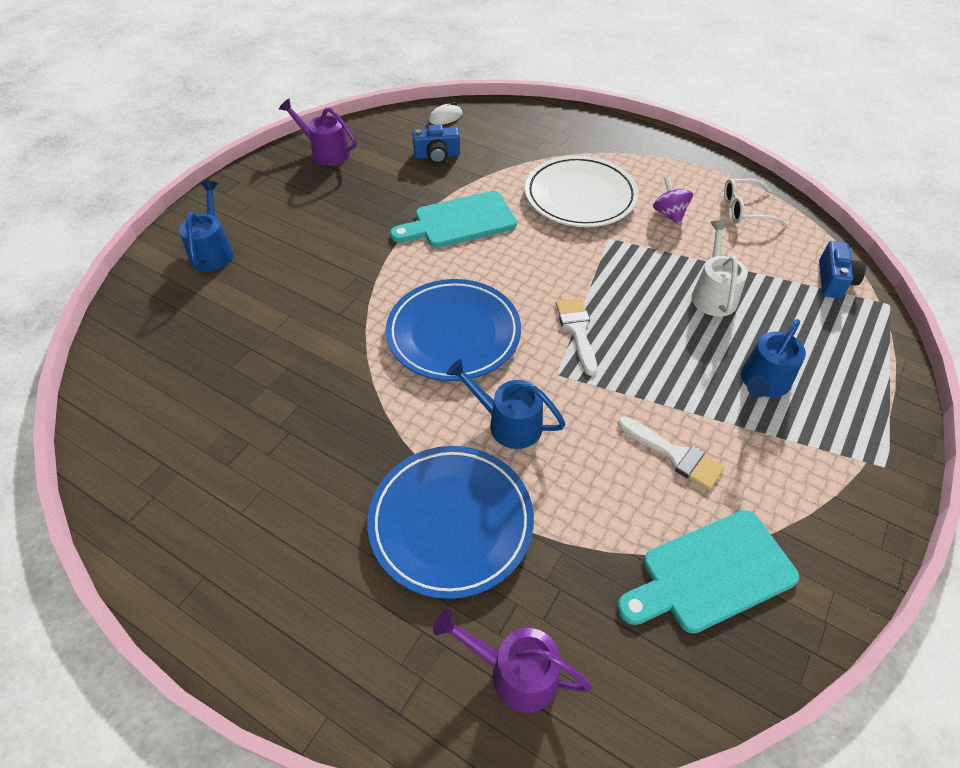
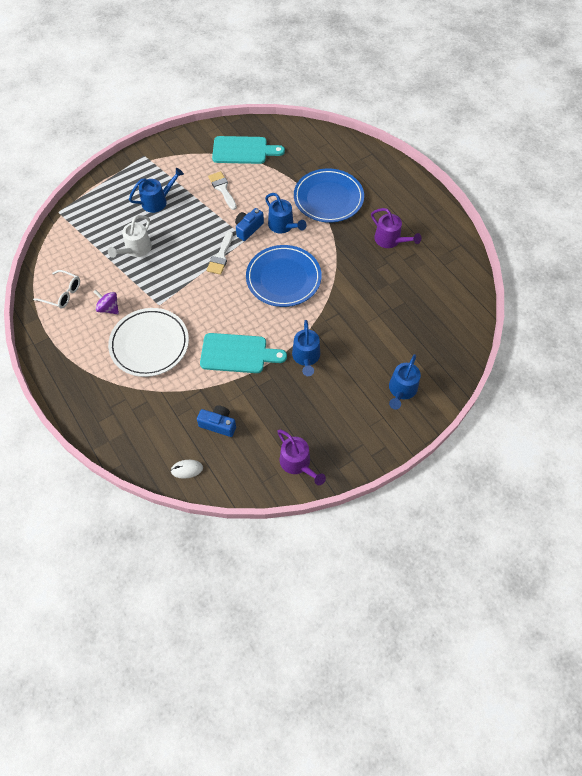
camera: 155 degrees left, 10 degrees up
(363, 245) = (306, 357): none -> blue watering can
(514, 672) = (329, 150): purple watering can -> purple watering can (390, 240)
(669, 214) = (109, 308): purple spinning top -> purple spinning top turned 120 degrees clockwise
(834, 280) = (68, 233): blue camera -> blue camera (248, 228)

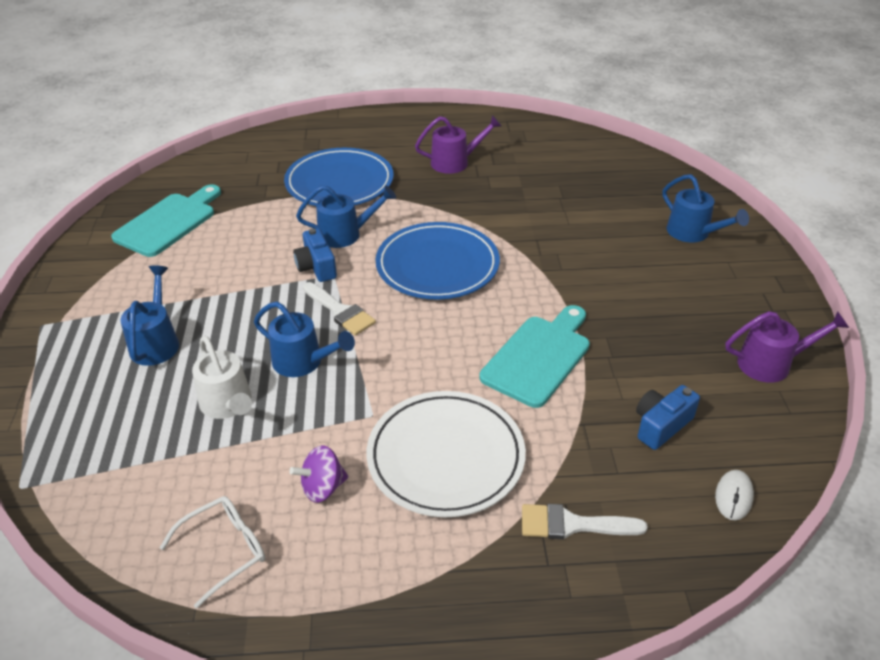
camera: 60 degrees left, 20 degrees down
(222, 189) = (214, 265): white brush -> white brush (572, 524)
(306, 357) = (591, 292): blue watering can -> blue watering can (304, 362)

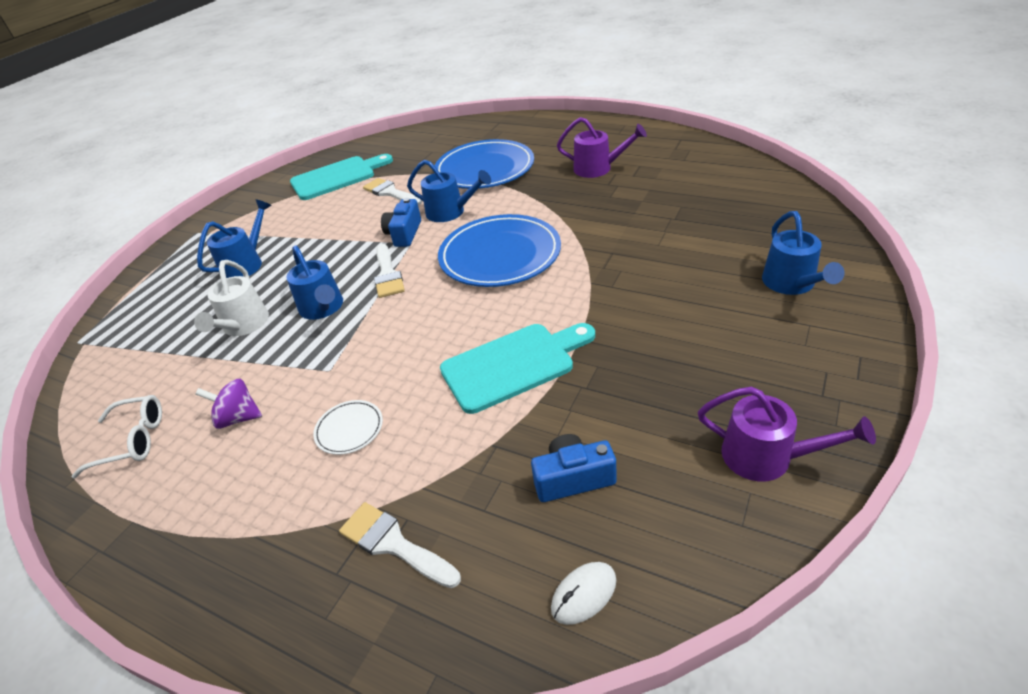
camera: 35 degrees right, 0 degrees up
(255, 227) = (390, 192): none -> white brush
(446, 457) = (349, 429): white plate -> white plate, size x0.43

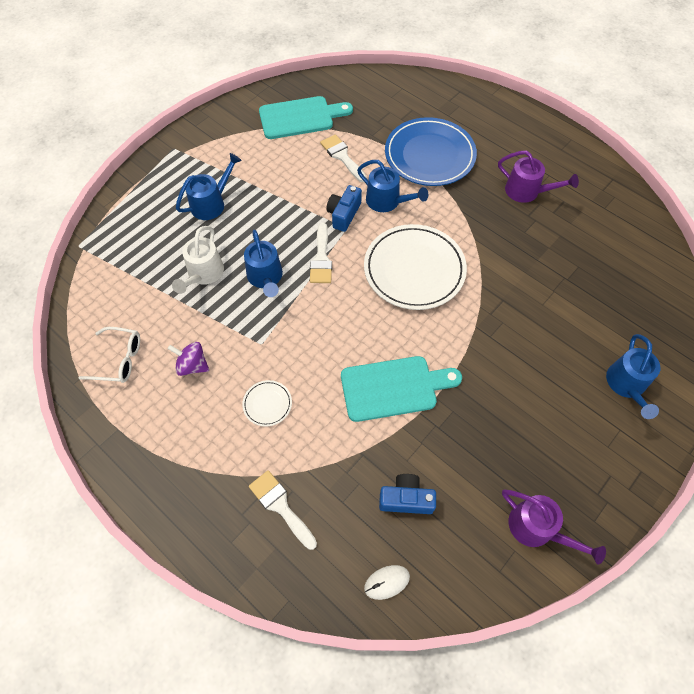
camera: 10 degrees right, 20 degrees up
(500, 255) = (414, 269): blue plate -> white plate

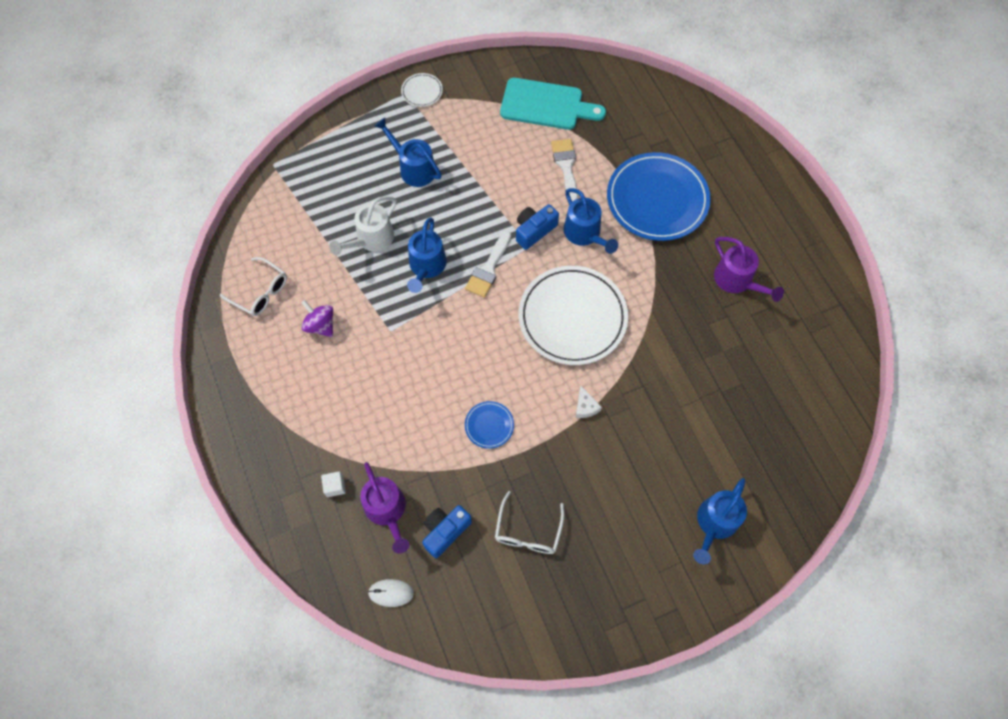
camera: 25 degrees right, 5 degrees up
(212, 203) = (413, 168): blue watering can -> blue watering can turned 120 degrees counterclockwise
(267, 404) = (368, 390): white plate -> white plate (422, 91)
(280, 506) = (335, 486): white brush -> white cube
(394, 387) = (489, 425): turquoise cutting board -> blue plate
(406, 499) = (445, 531): blue camera -> blue camera turned 75 degrees counterclockwise
(466, 336) = (585, 406): none -> white cheese
(479, 464) = (528, 531): none -> white glasses
(537, 529) = (547, 612): purple watering can -> purple watering can (387, 511)

